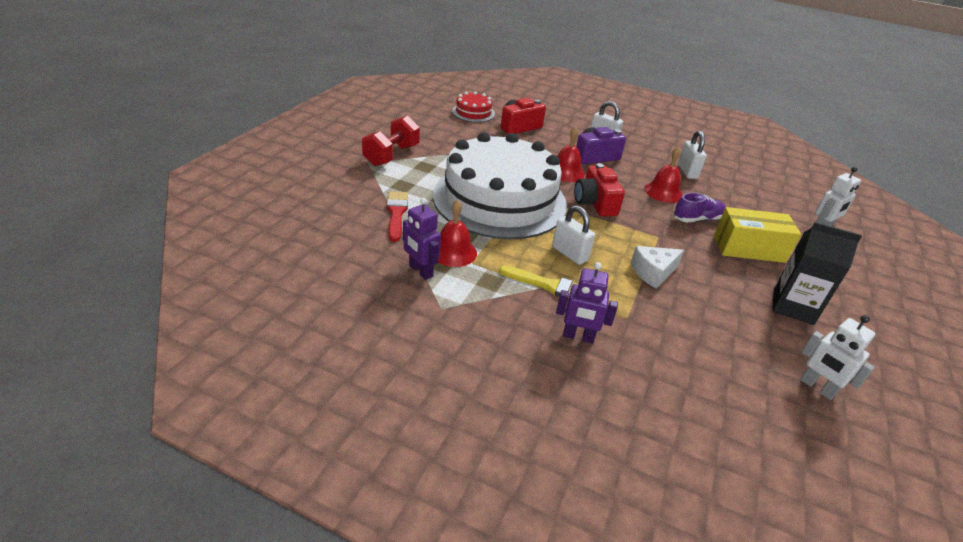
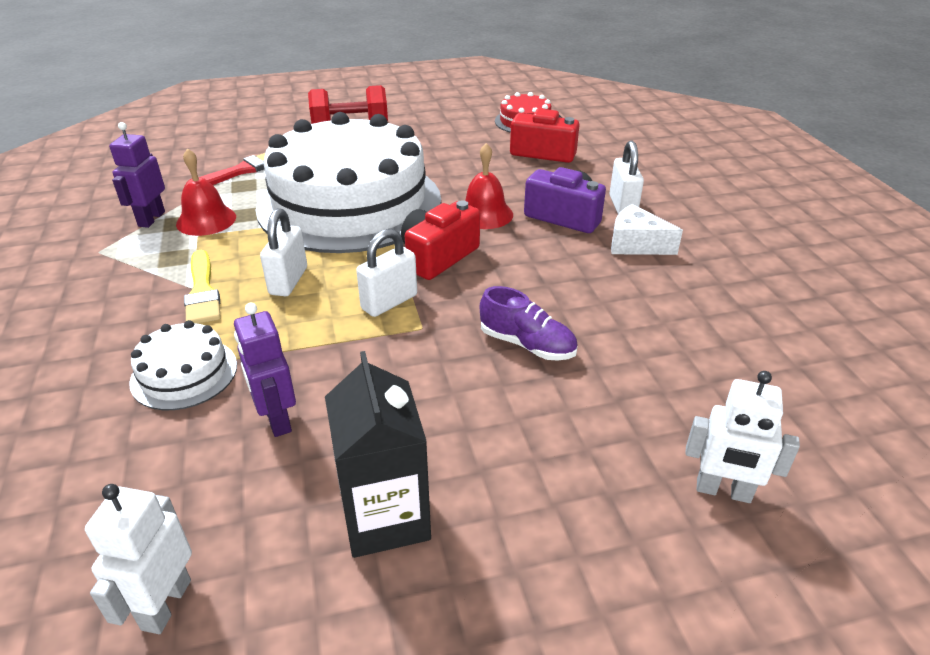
camera: 55 degrees right, 0 degrees up
(578, 337) = (115, 344): purple robot -> purple robot (276, 419)
(634, 322) = (184, 373): none -> white cake
(653, 272) = (320, 352): white cheese -> white cheese (636, 244)
(663, 192) = (559, 293): red bell -> none
(687, 171) = (665, 293): white padlock -> white padlock (389, 302)
(749, 249) = (511, 419): yellow box -> none

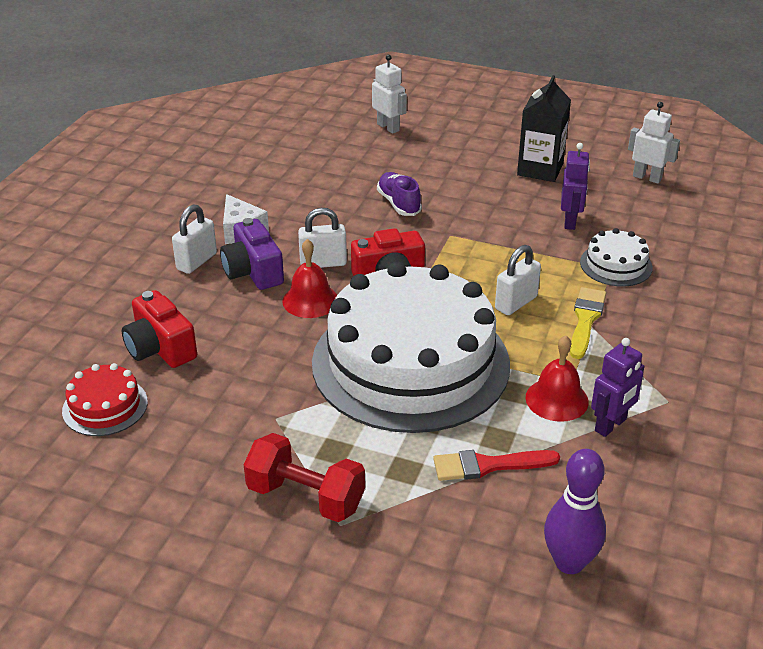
camera: 145 degrees left, 0 degrees up
(163, 150) = (569, 562): none -> purple bowling pin
(166, 604) = (647, 177): white robot -> white robot turned 105 degrees counterclockwise
(389, 302) = (456, 259): white padlock -> white padlock (323, 263)

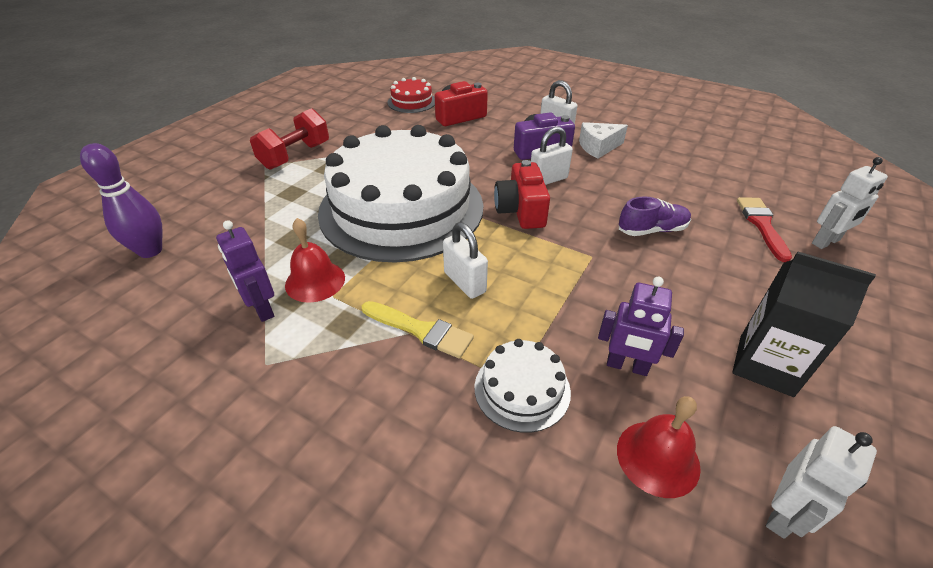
camera: 100 degrees right, 5 degrees up
(310, 300) = (497, 170): red bell -> red bell (658, 457)
(323, 263) = (548, 180): white padlock -> white padlock turned 60 degrees clockwise
(488, 465) = (267, 229): red brush -> red brush (761, 225)

